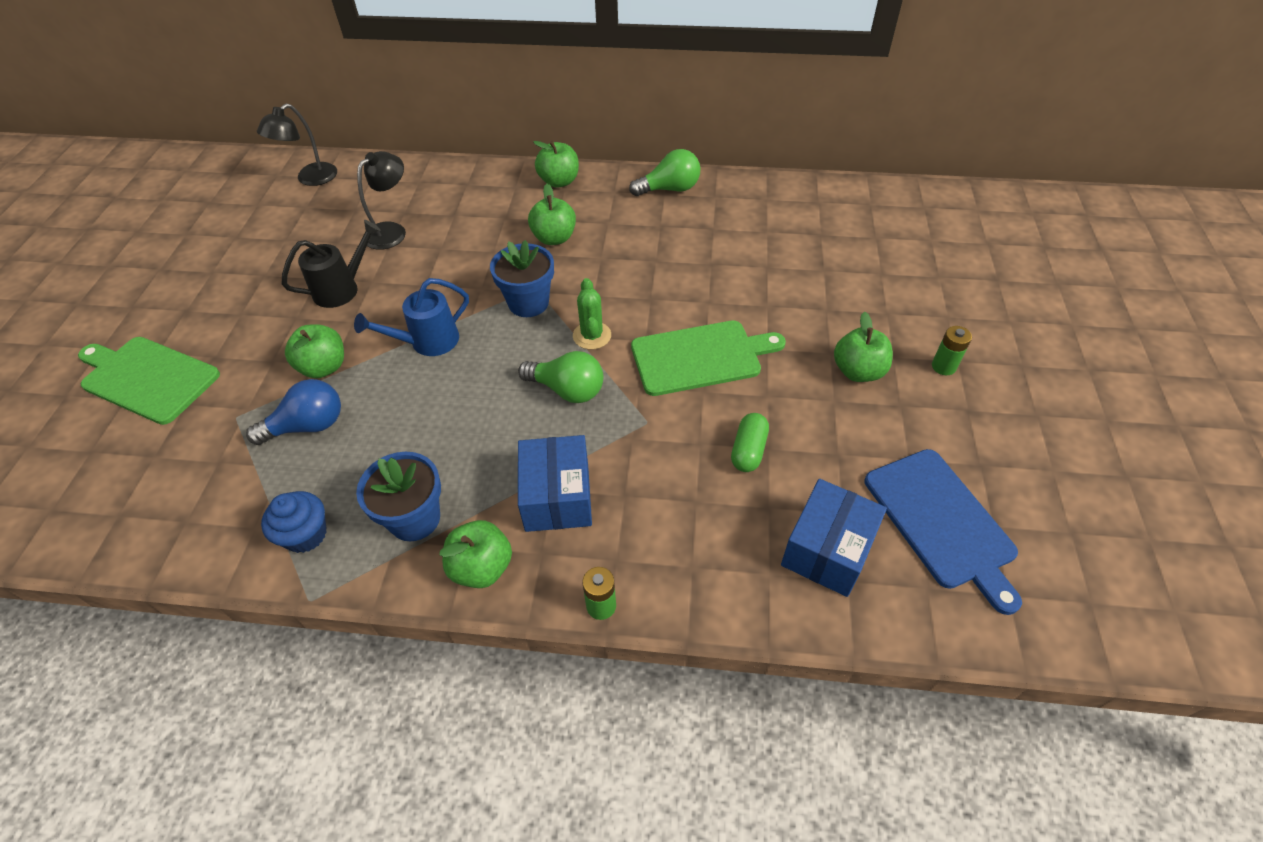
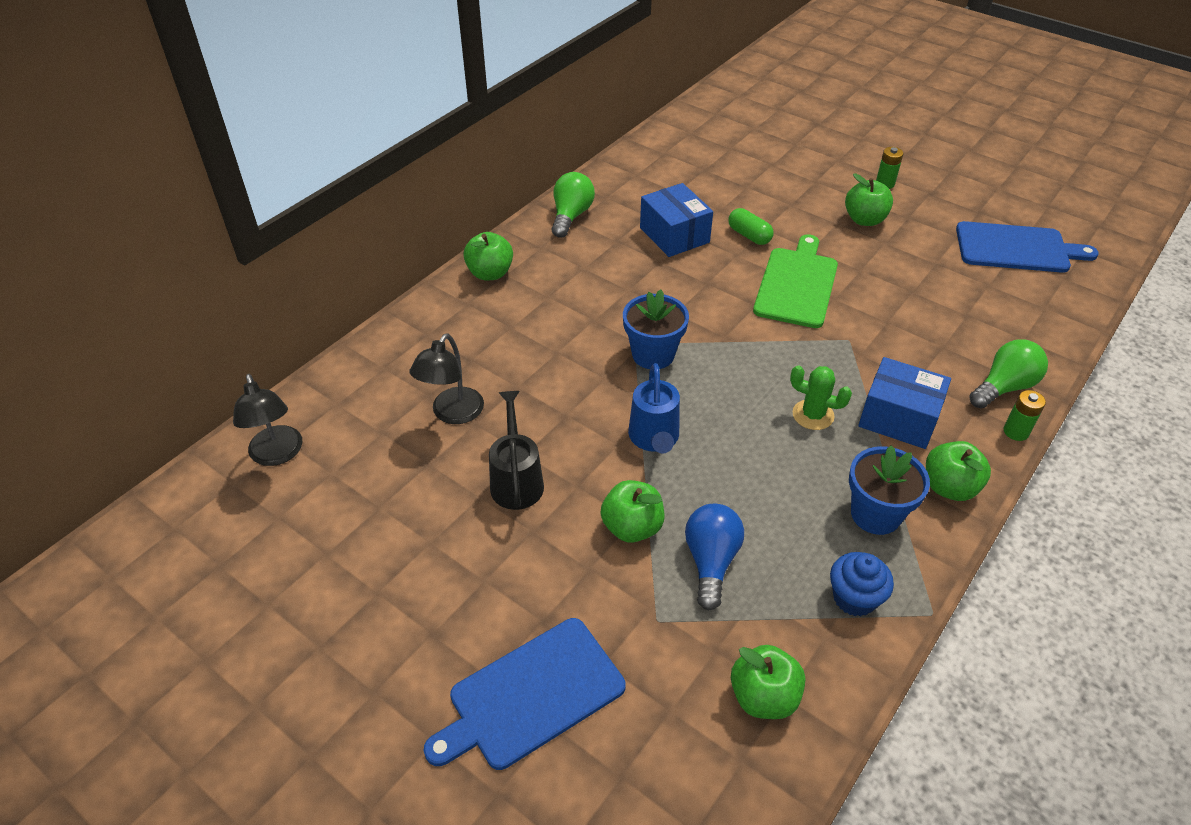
camera: 60 degrees left, 5 degrees down
(147, 378) = (531, 695): green cutting board -> blue cutting board
(392, 231) = (452, 414): black lamp -> black lamp turned 135 degrees counterclockwise
(554, 238) = (574, 307): green apple -> green apple (763, 697)
(567, 390) = (782, 370): green light bulb -> green light bulb (1004, 387)
(592, 336) = (727, 332): green cactus -> green cactus (813, 415)
(748, 450) = (909, 301): green capsule -> green capsule (749, 235)
(827, 549) = (1016, 304): blue box -> blue box (674, 235)

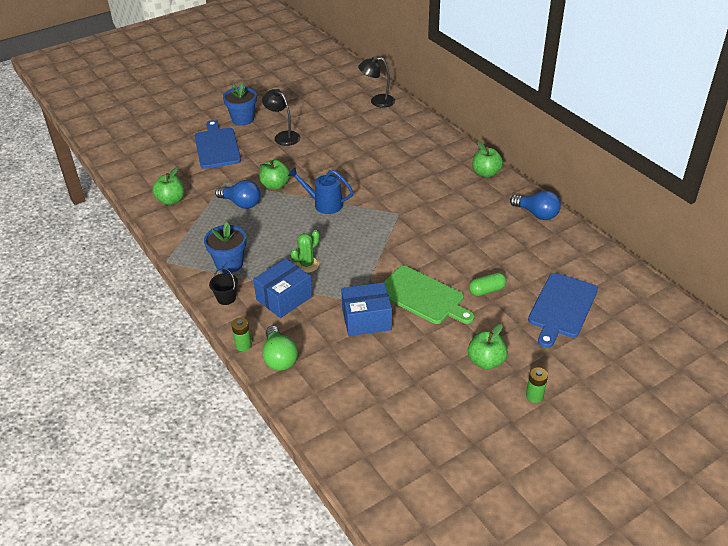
camera: 110 degrees right, 5 degrees down
(452, 414) = (377, 147): black lamp -> black lamp (283, 136)
(516, 480) = (324, 159): black watering can -> none
(571, 216) = (537, 214): green light bulb -> blue light bulb
(653, 354) = (386, 218): blue flower pot -> blue flower pot (243, 119)
(674, 235) = (499, 254): blue box -> blue box (366, 319)
(854, 598) = (192, 240): blue cupcake -> none
(949, 487) = (226, 298): green apple -> black bucket
(1016, 248) = (415, 444): blue cutting board -> blue cutting board (562, 307)

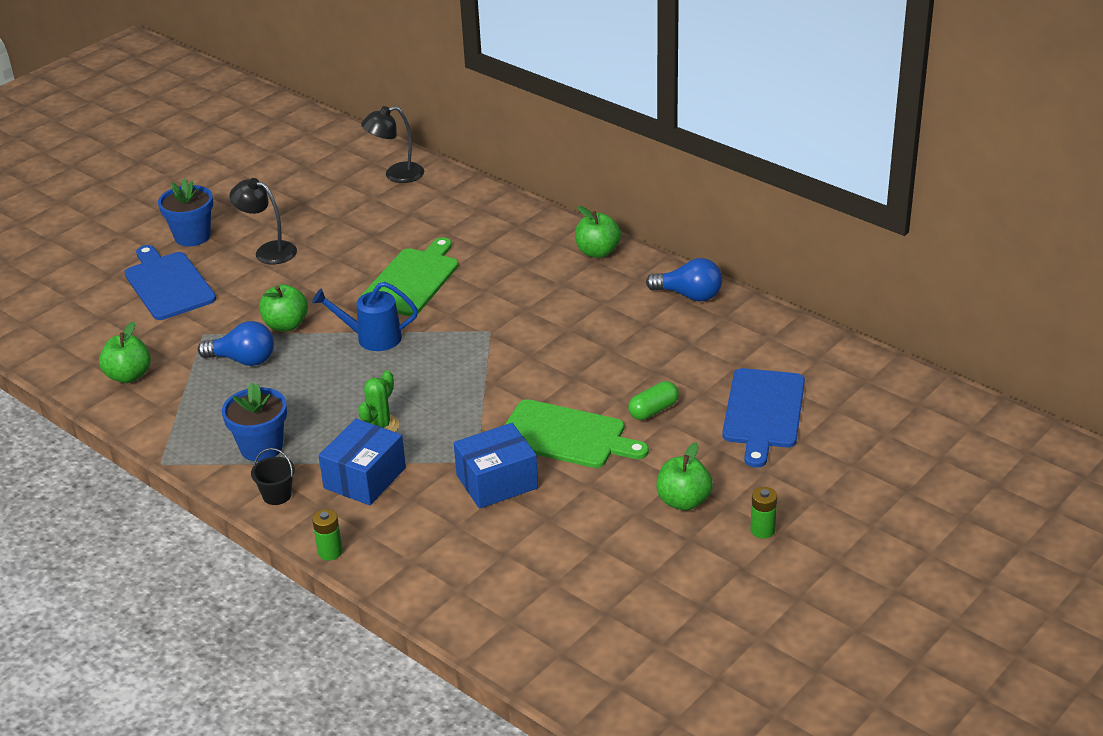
camera: 15 degrees left, 5 degrees down
(279, 358) = (390, 557): green light bulb -> none
(362, 171) = (412, 280): none -> green cutting board

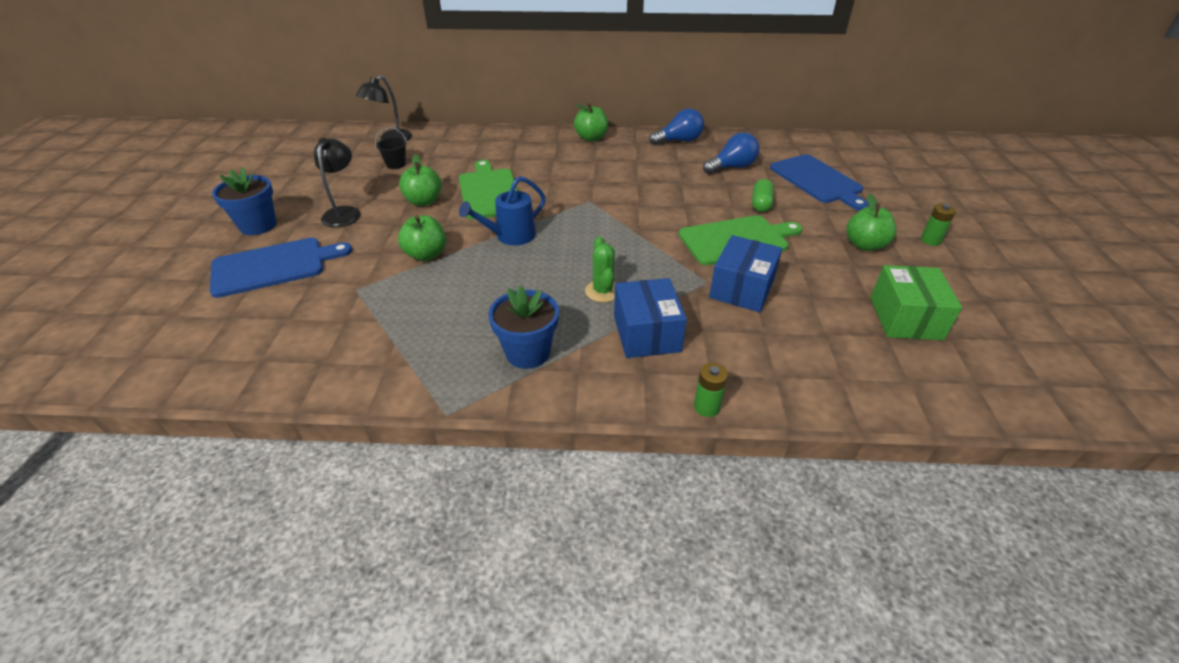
camera: 40 degrees left, 5 degrees up
(129, 376) = (317, 353): green apple -> green apple (424, 201)
(168, 284) = (273, 266): blue cutting board -> blue cutting board turned 135 degrees clockwise
(243, 360) = (420, 293): blue light bulb -> blue light bulb (732, 167)
(268, 251) = (344, 213): black lamp -> black lamp turned 105 degrees clockwise
(277, 495) = (595, 384): black bucket -> black bucket (396, 164)
(597, 578) = (905, 318): none -> green box

